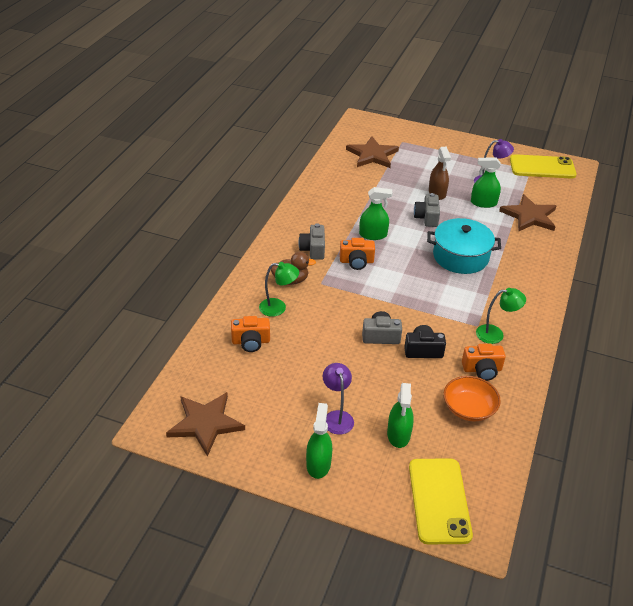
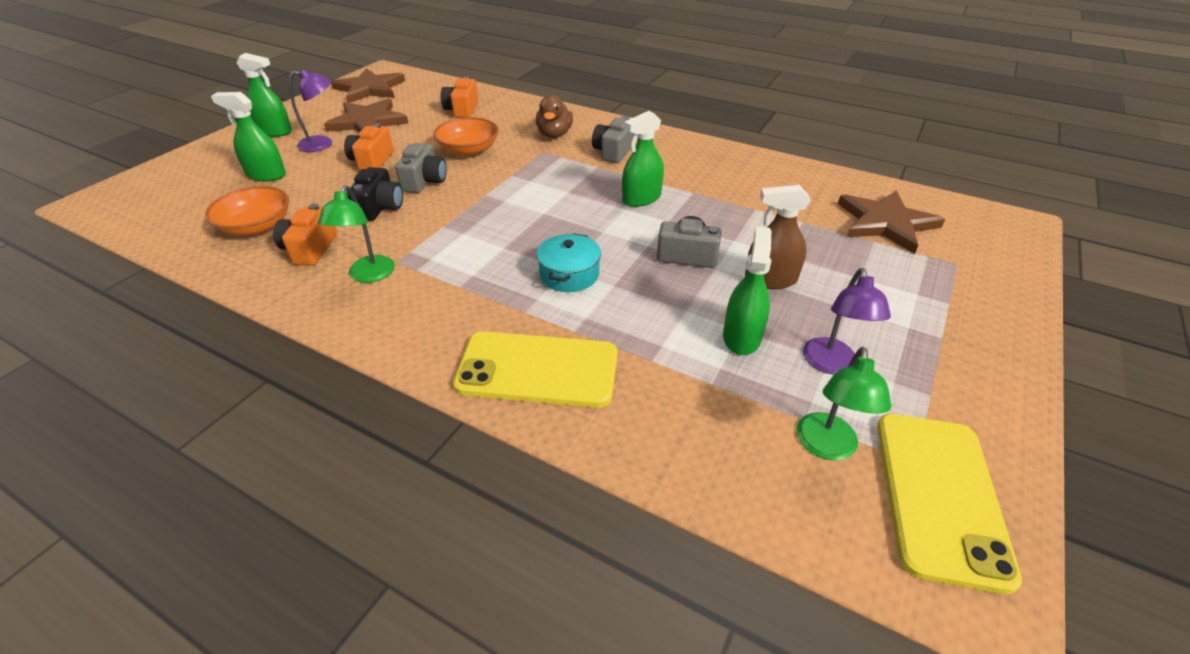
camera: 100 degrees right, 0 degrees up
(278, 308) = (508, 125): green lamp -> green lamp (826, 447)
(313, 249) = (613, 152): grey camera -> grey camera turned 75 degrees counterclockwise
(326, 322) = (469, 150): none -> orange bowl
(356, 261) = (580, 179): orange camera -> orange camera (372, 161)
(373, 235) = (641, 198): green spray bottle -> green spray bottle turned 45 degrees clockwise
(439, 500) = (160, 187): yellow phone -> yellow phone (537, 369)
(460, 256) = (569, 274): turquoise pot -> turquoise pot, size x0.59
(529, 216) = (694, 403): brown star -> brown star (368, 122)

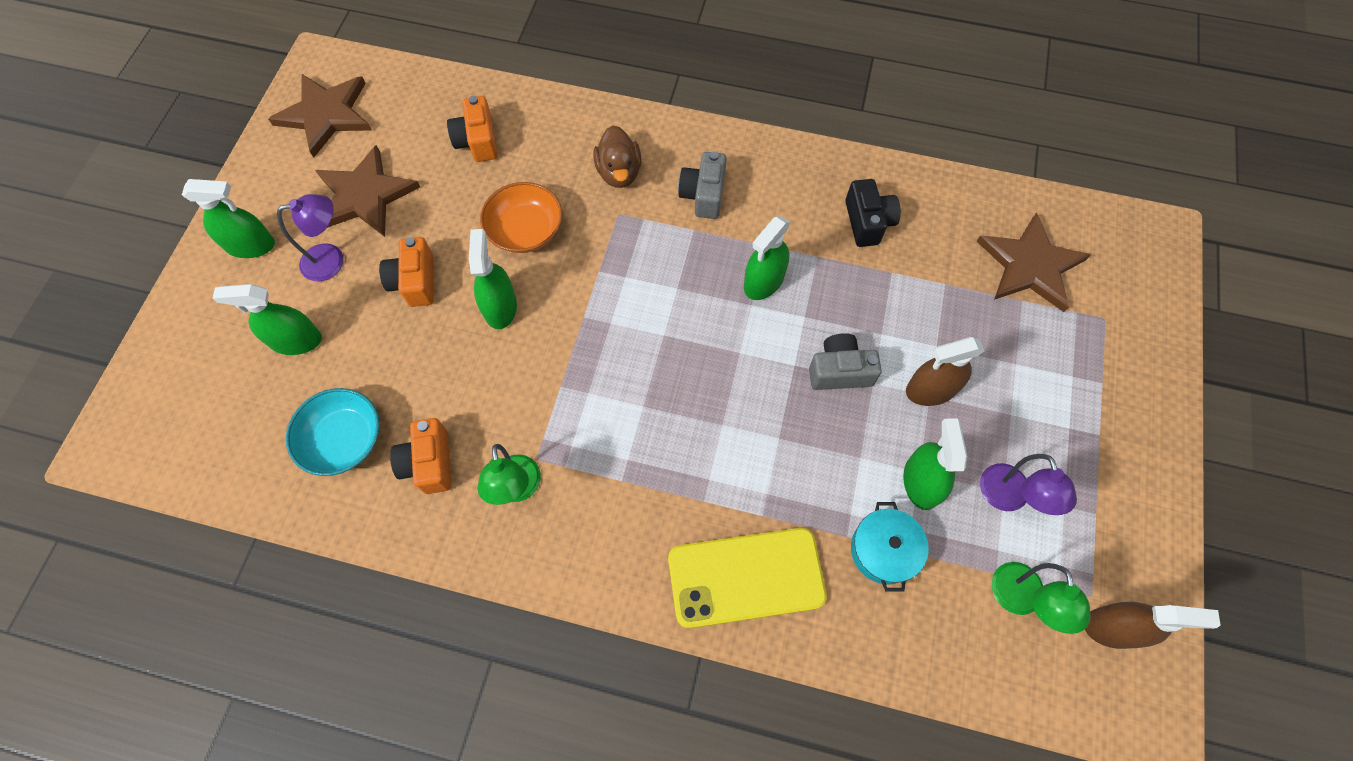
camera: 15 degrees left, 25 degrees up
(256, 226) = (344, 440): orange bowl -> turquoise bowl
(380, 207) = (471, 370): black camera -> black camera (867, 222)
(424, 181) = (500, 307): grey camera -> green spray bottle
(569, 274) = (728, 433): turquoise pot -> turquoise pot (883, 550)
(939, 496) = (1112, 627): yellow phone -> brown spray bottle

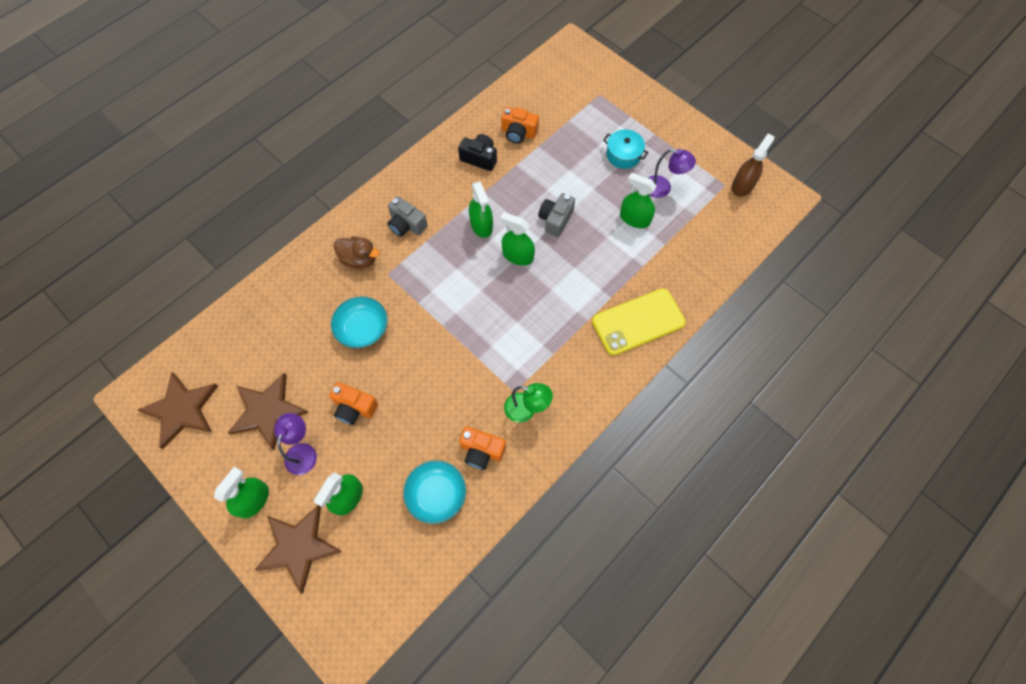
camera: 60 degrees left, 0 degrees up
(477, 141) = (276, 326): orange camera -> orange camera (518, 133)
(500, 307) = (405, 367): green spray bottle -> green spray bottle (517, 256)
(525, 230) = (363, 328): orange bowl -> turquoise bowl
(746, 577) = (638, 322): yellow phone -> yellow phone turned 45 degrees clockwise
(883, 550) = (658, 254): turquoise pot -> turquoise pot (623, 155)
(931, 389) = (590, 186): brown spray bottle -> none
(1019, 600) = (712, 213): green lamp -> none
(1030, 265) = (552, 105): brown star -> brown star (298, 546)

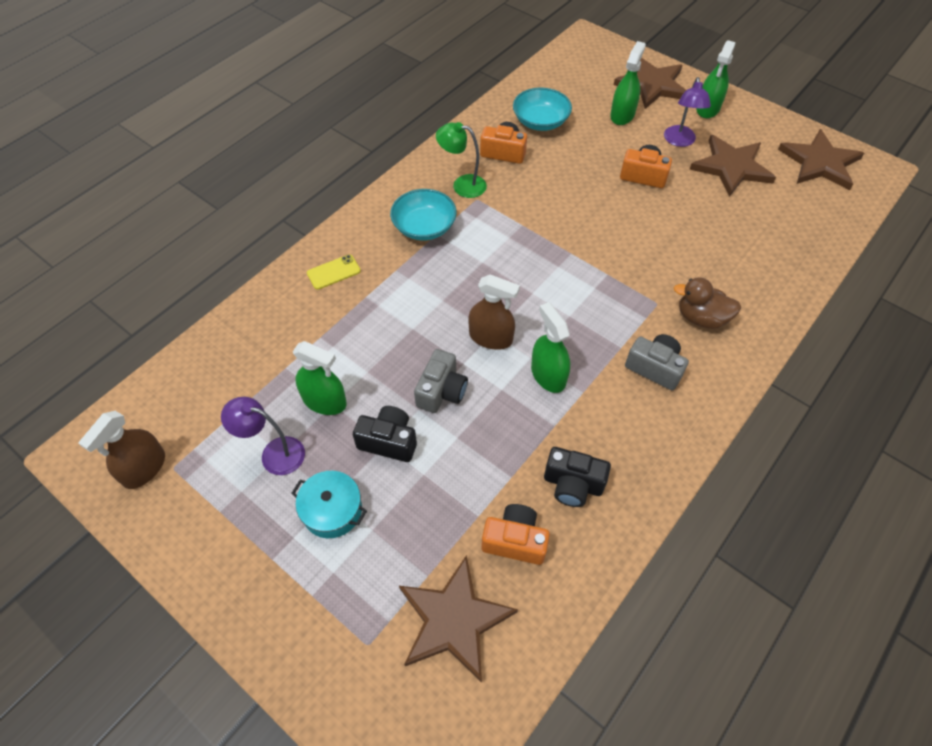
camera: 175 degrees right, 10 degrees down
(363, 328) = (664, 243): turquoise bowl -> turquoise bowl (424, 227)
(517, 256) = (491, 337): green spray bottle -> brown spray bottle
(555, 101) = (454, 620): none -> brown star
(591, 190) = (388, 441): none -> black camera
(638, 322) = (333, 272): yellow phone -> yellow phone, size x0.47

